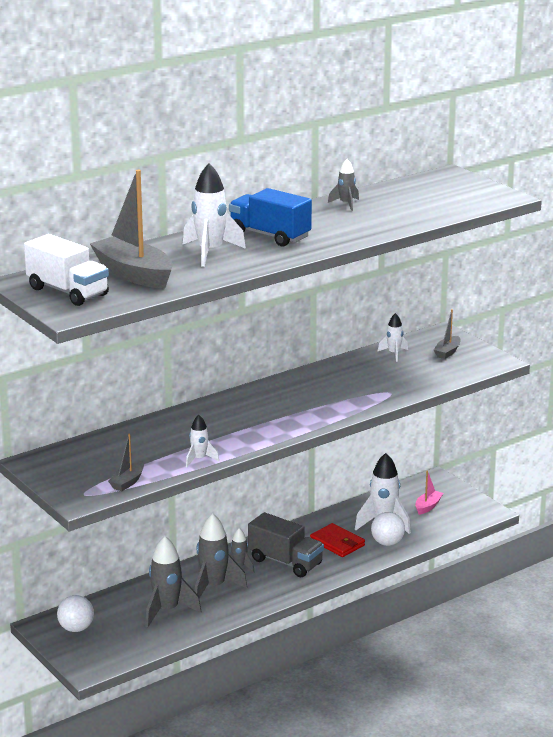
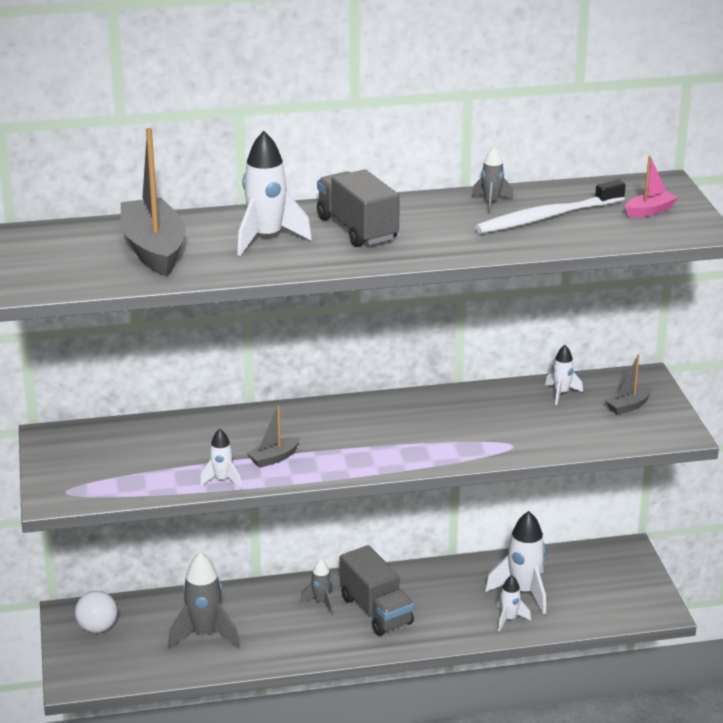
camera: 25 degrees right, 5 degrees up
(67, 292) = (61, 258): white truck -> none
(127, 482) = (122, 489): grey boat -> grey boat (274, 458)
(213, 587) = (275, 619): grey rocket -> none
(270, 236) = (357, 229): blue truck -> grey truck
(337, 543) = (452, 602): red wallet -> none
(387, 543) = (509, 619): white ball -> white rocket
(395, 206) = (547, 217): none -> white toothbrush
(428, 506) = (592, 584): pink boat -> pink boat (650, 211)

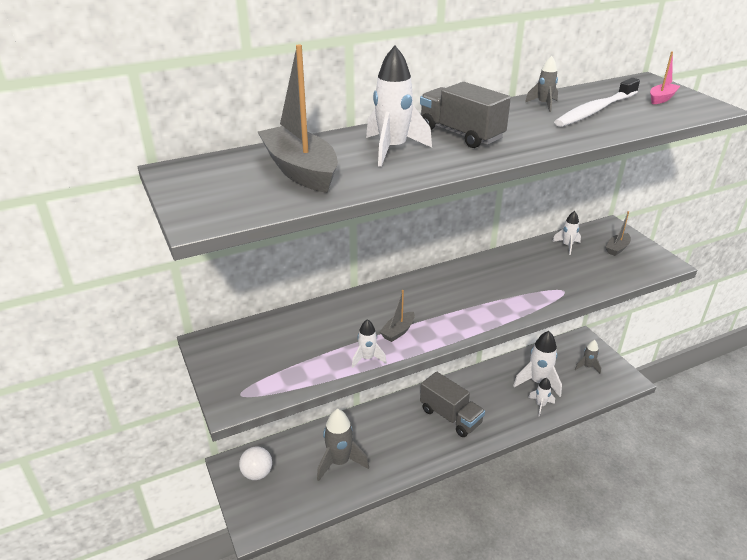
camera: 15 degrees left, 5 degrees up
(321, 602) = (410, 417): grey rocket -> grey rocket (587, 367)

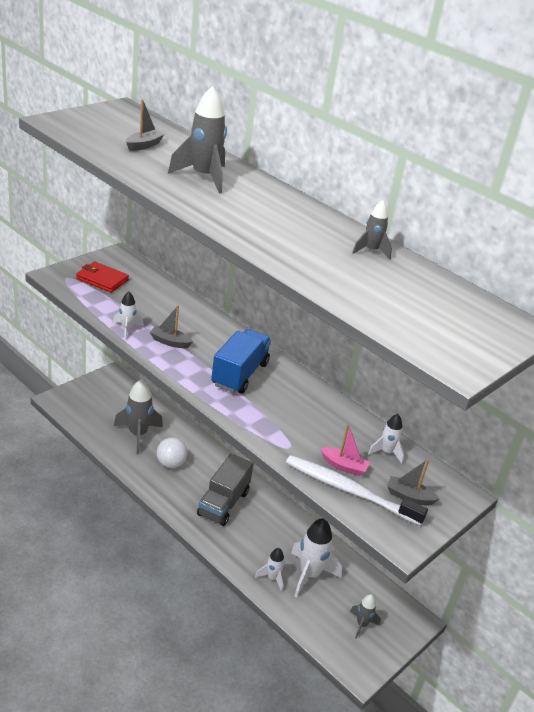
camera: 65 degrees right, 0 degrees up
(257, 473) = (110, 390): white ball -> white ball (171, 463)
(258, 363) = (102, 279): none -> red wallet
(300, 170) = (144, 145): grey boat -> grey boat, size x0.47
(392, 149) = (204, 177): white rocket -> grey rocket
(458, 297) = (240, 374): none -> blue truck
(461, 134) = (257, 206): grey truck -> none
(595, 110) = (379, 281): white toothbrush -> white toothbrush (350, 491)
(661, 98) = (458, 330): pink boat -> pink boat (344, 466)

